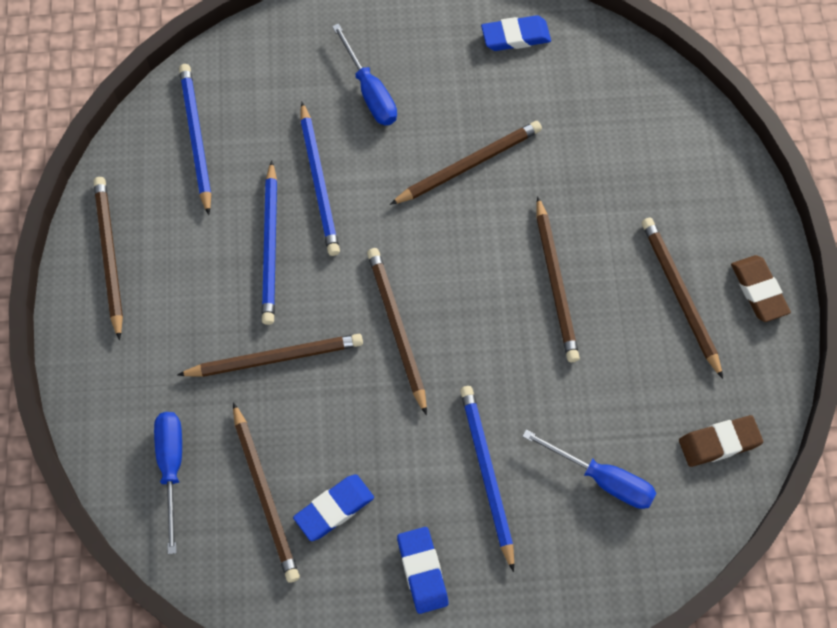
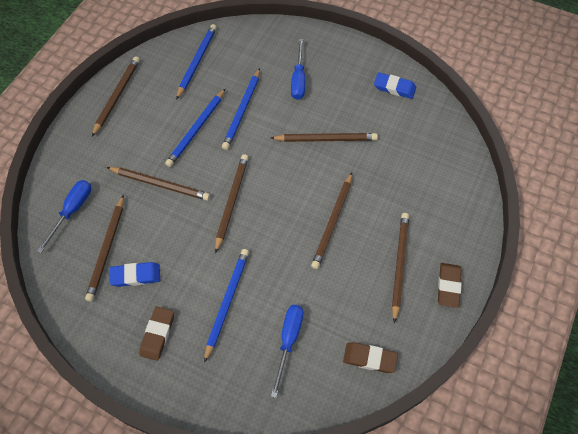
camera: 30 degrees right, 5 degrees down
(422, 571) = (157, 334): blue eraser -> brown eraser
(602, 479) = (288, 341): blue screwdriver -> blue screwdriver turned 135 degrees counterclockwise

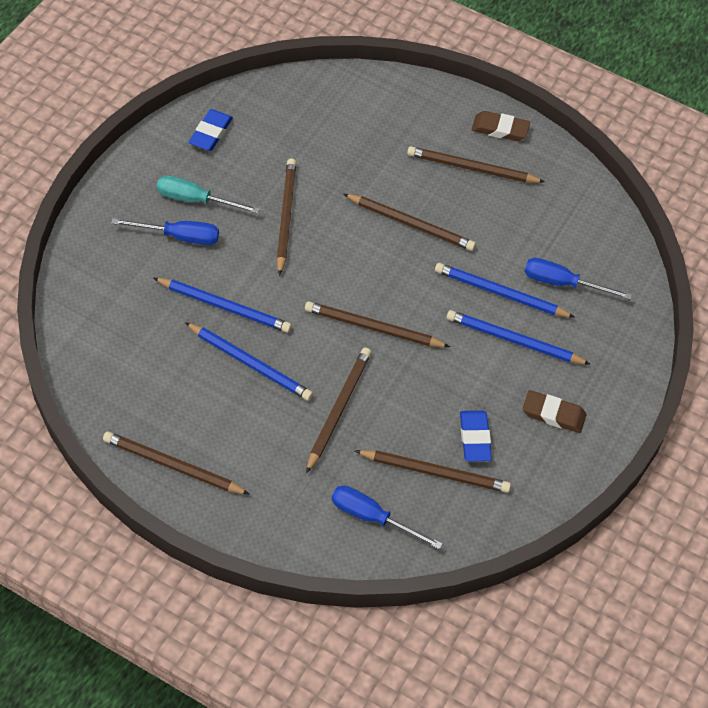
camera: 90 degrees left, 5 degrees down
(197, 62) = (122, 359): blue pencil -> blue pencil (500, 293)
(332, 85) = (195, 200): none -> turquoise screwdriver
(369, 358) = (583, 211): brown eraser -> none

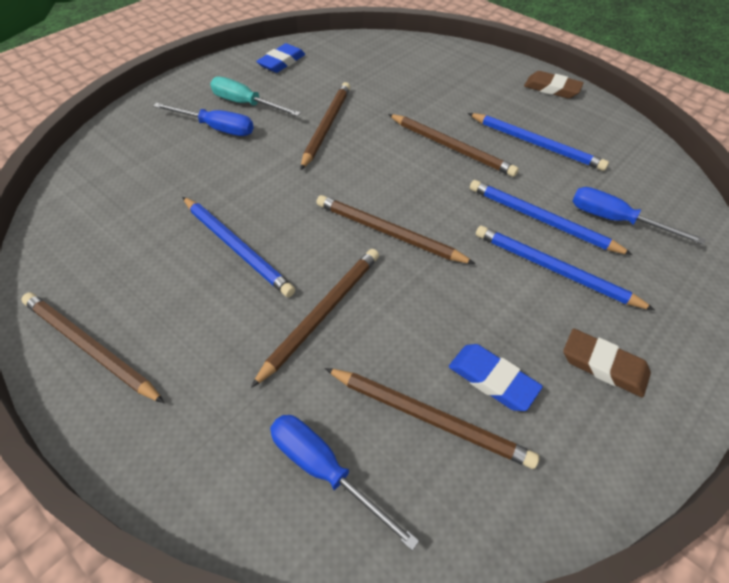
camera: 15 degrees right, 5 degrees down
(224, 306) = (233, 190): blue pencil -> blue pencil (536, 144)
(472, 168) = (521, 113): brown pencil -> none
(475, 438) = (492, 379): blue eraser -> blue eraser turned 60 degrees counterclockwise

